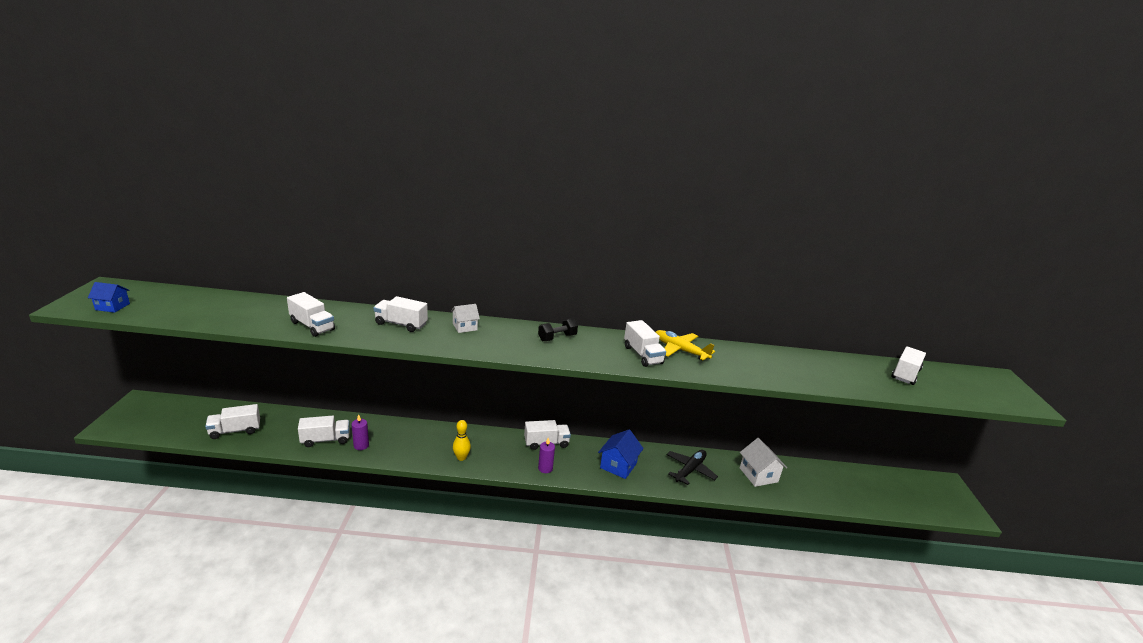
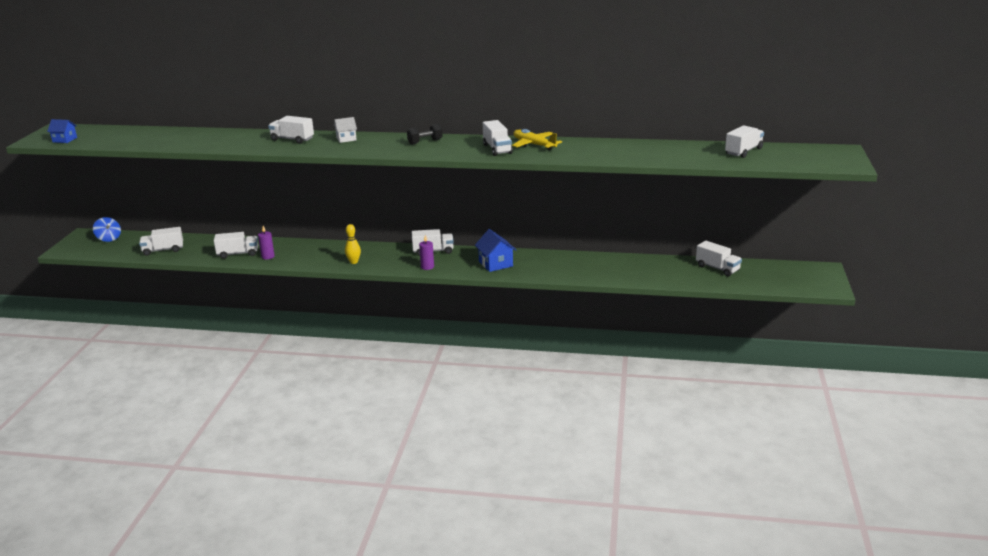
camera: 10 degrees right, 0 degrees up
(169, 409) = (109, 238): none -> blue spinning top
(312, 326) = (219, 144): white truck -> white truck (717, 268)
(618, 465) = (495, 264): blue house -> blue house turned 60 degrees counterclockwise
(690, 470) = (563, 265): black plane -> none
(758, 475) = (629, 267): white house -> none

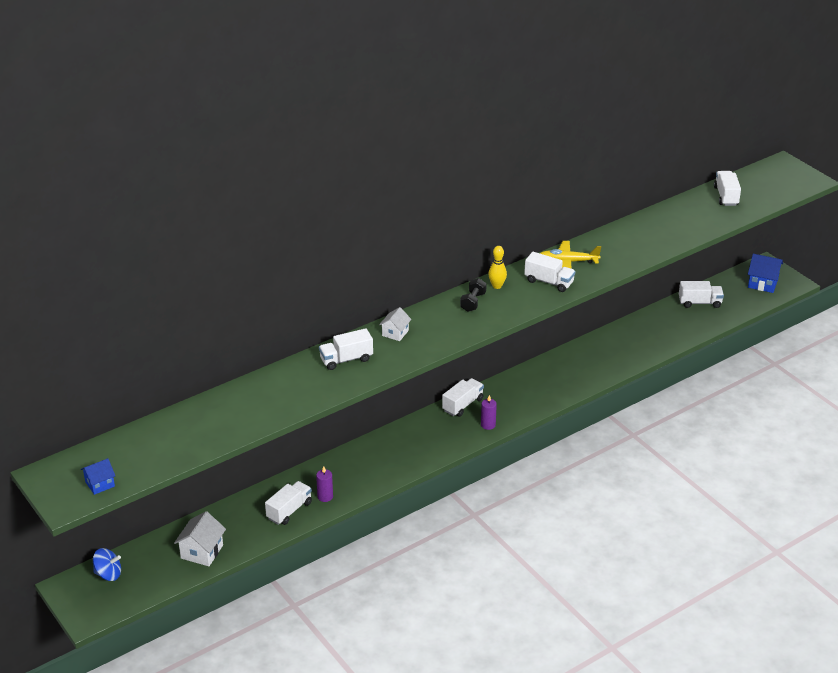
camera: 45 degrees left, 10 degrees up
(163, 250) = (202, 551): white truck -> white house
(354, 262) = (416, 456): yellow bowling pin -> yellow bowling pin (497, 286)
(495, 264) = (537, 389): blue house -> blue house (763, 283)

